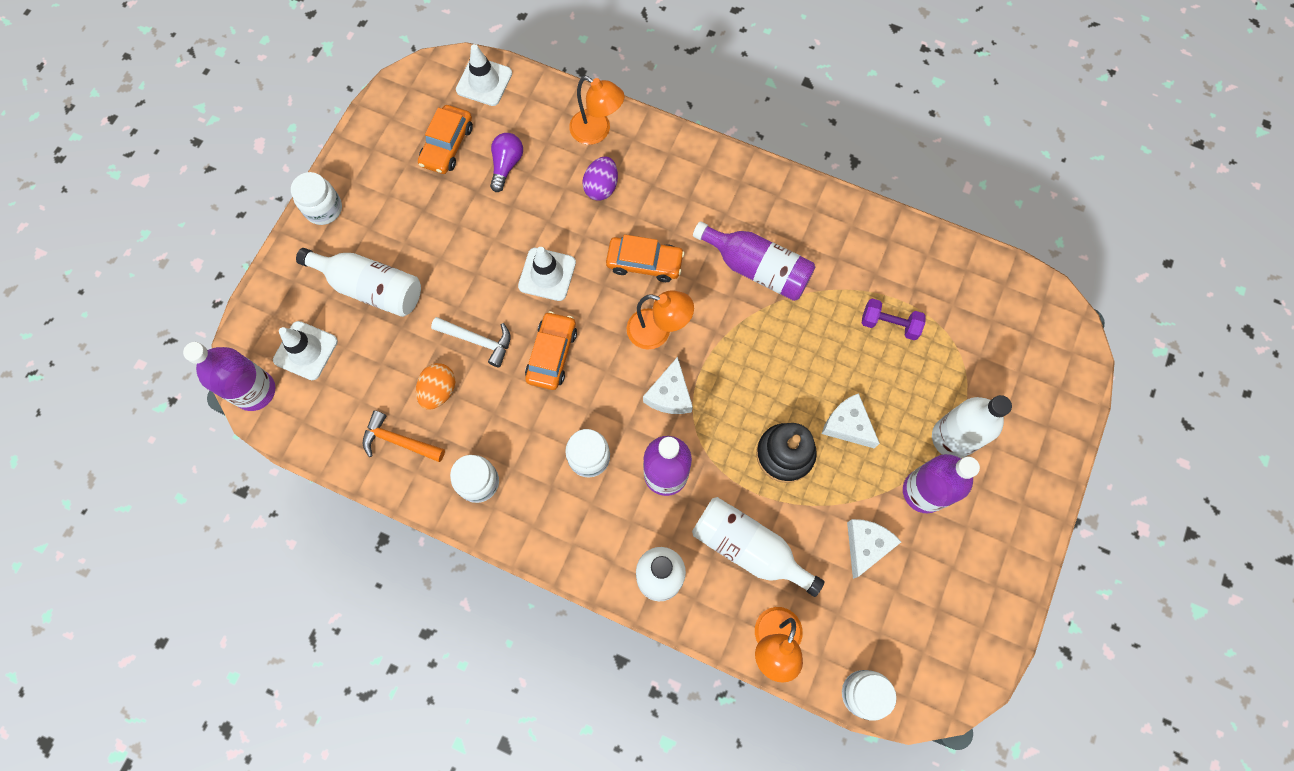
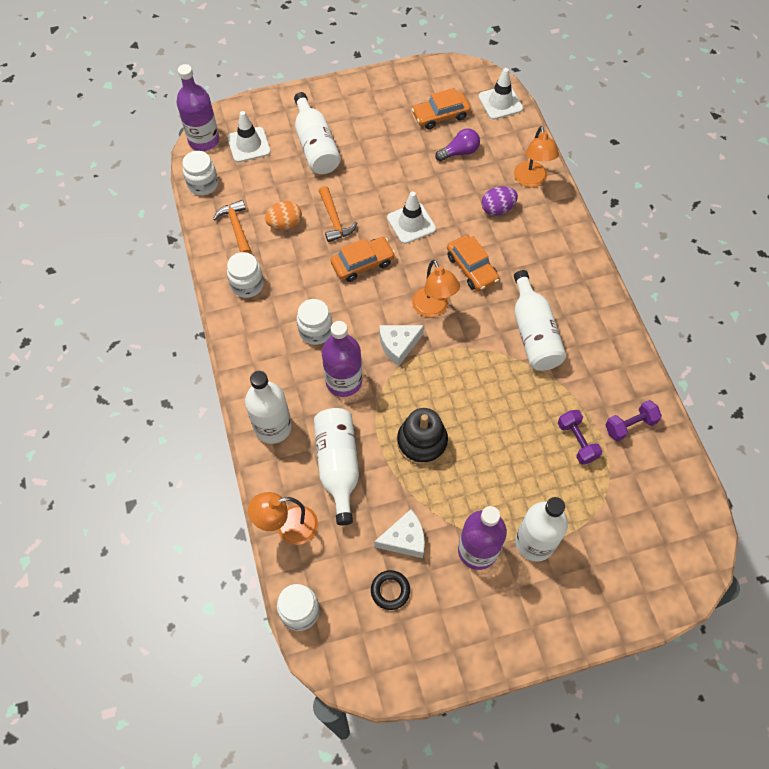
camera: 50 degrees right, 10 degrees down
(324, 209) = (341, 90): white jar -> white jar (203, 184)
(478, 341) = (334, 220): white hammer -> orange hammer
(757, 268) = (533, 333): purple bottle -> white bottle
(847, 425) = (478, 466): white cheese -> none
(904, 597) = (390, 591): none -> black ring
(909, 269) = (630, 425): none -> purple dumbbell

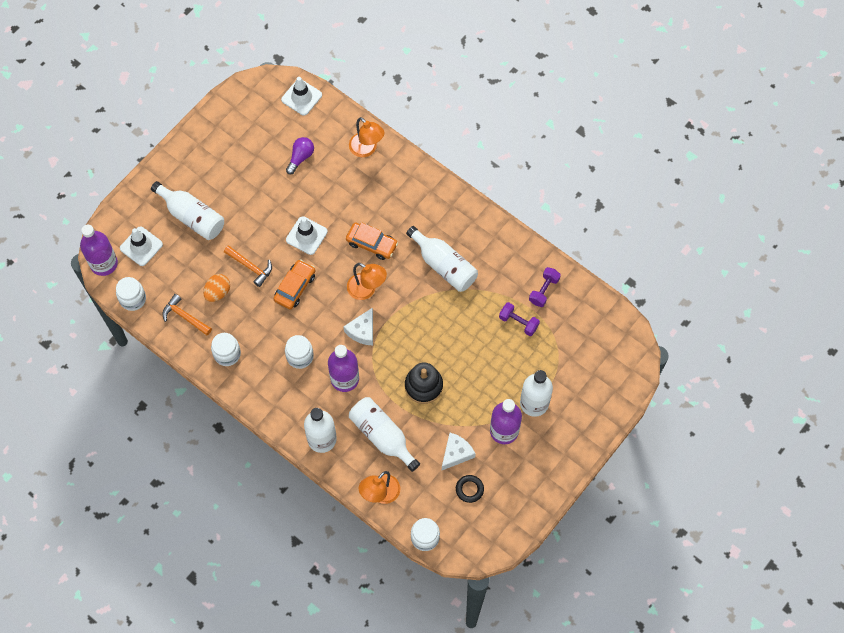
camera: 35 degrees left, 5 degrees up
(440, 115) = (265, 135): orange car -> none
(497, 209) = (358, 187): purple egg -> none

